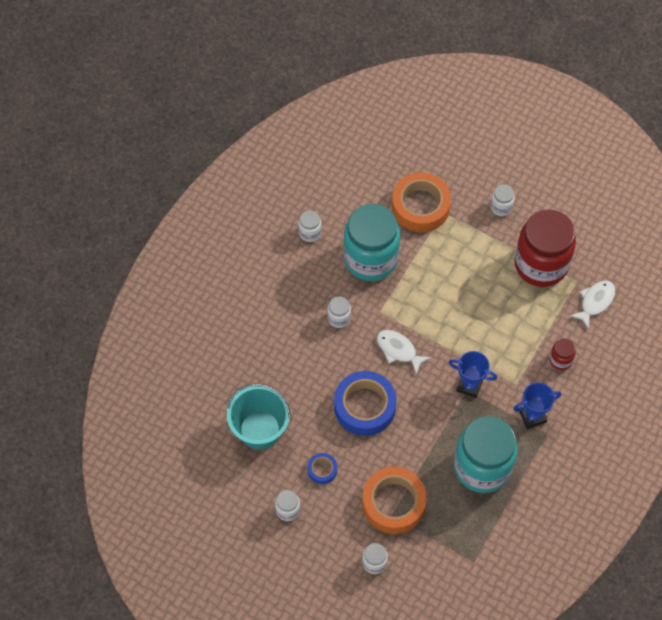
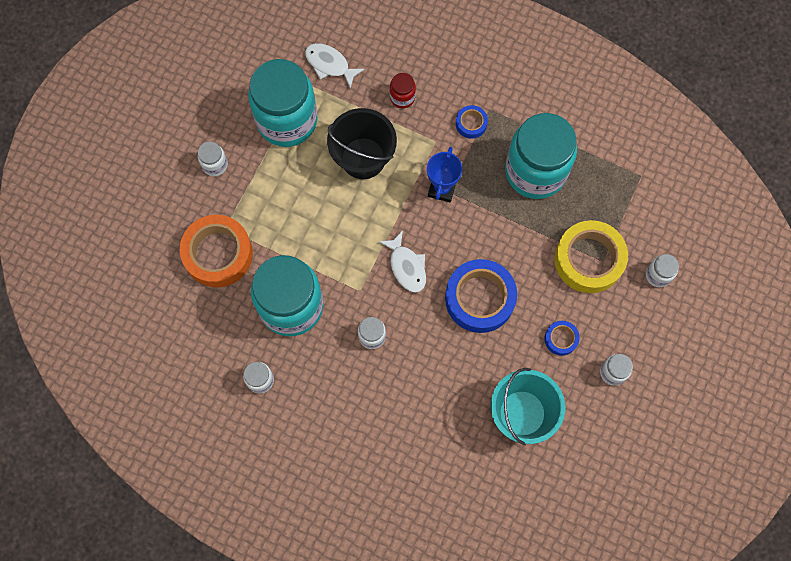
camera: 95 degrees left, 10 degrees up
(393, 503) = (588, 260): orange tape -> yellow tape
(398, 350) = (406, 266): white fish -> white fish turned 60 degrees counterclockwise
(502, 323) = (363, 158): none -> black bucket
(532, 416) = (471, 123): blue trophy -> blue tape
(541, 264) = (287, 120): red jar -> turquoise jar

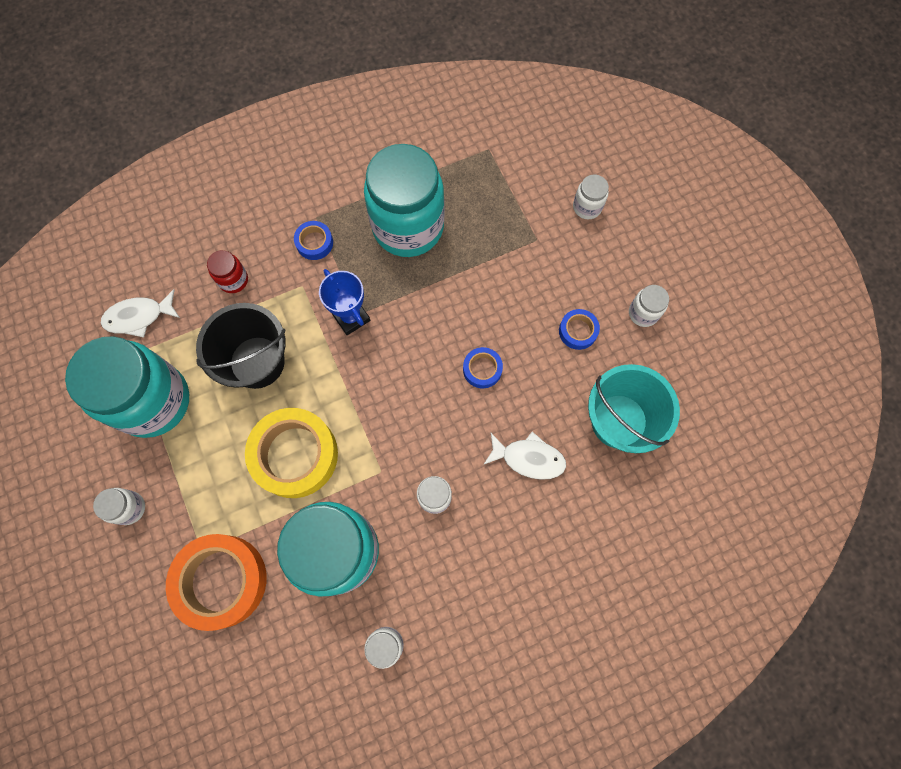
camera: 50 degrees left, 0 degrees up
(406, 266) = (396, 409): white fish -> white fish (528, 458)
(480, 298) = (482, 369): blue tape -> blue tape, size x0.47
(588, 260) = (526, 250): yellow tape -> yellow tape (295, 455)

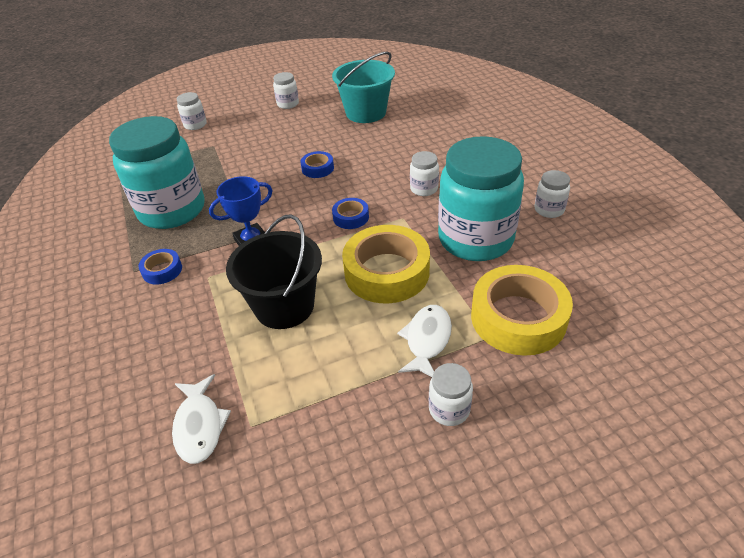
camera: 85 degrees left, 30 degrees down
(153, 401) = (316, 398): turquoise jar -> none
(221, 581) = (518, 318): orange tape -> yellow tape
(233, 280) = (181, 333): red jar -> none
(528, 458) = (392, 147): white fish -> white fish (427, 340)
(578, 331) = (295, 128): blue tape -> blue tape (351, 217)

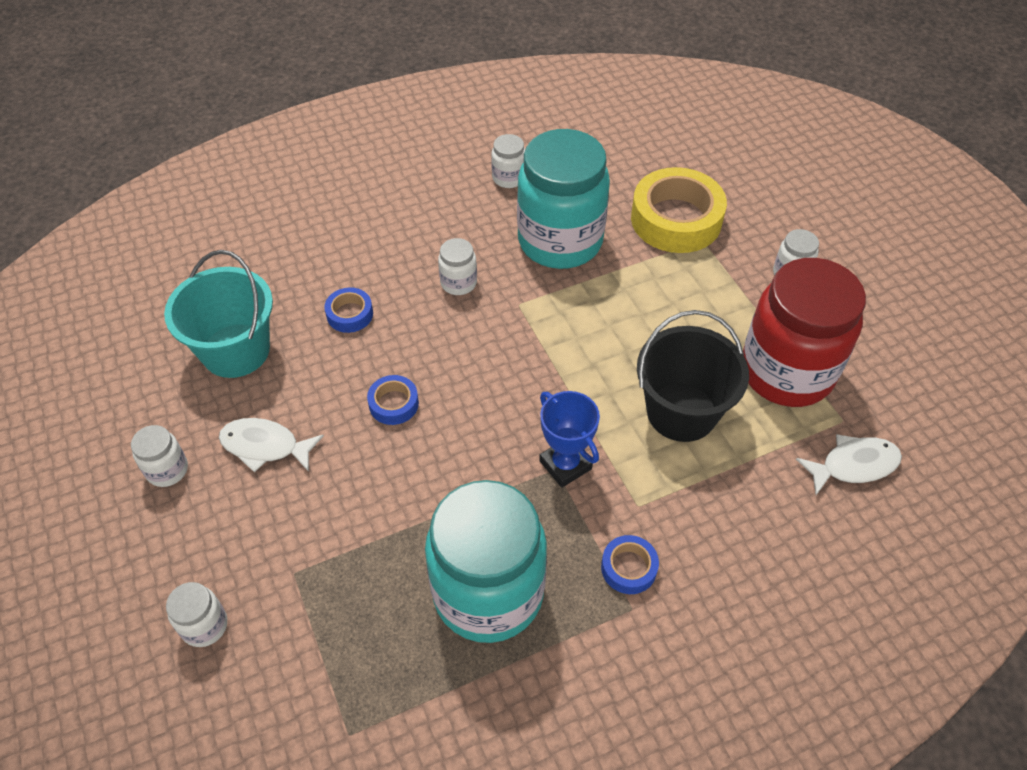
camera: 95 degrees left, 10 degrees up
(316, 386) = (786, 372): none -> red jar
(351, 217) = (515, 357): blue tape -> blue tape (350, 314)
(386, 272) = (618, 319): yellow tape -> none
(427, 340) = (713, 286): white fish -> white fish (265, 446)

